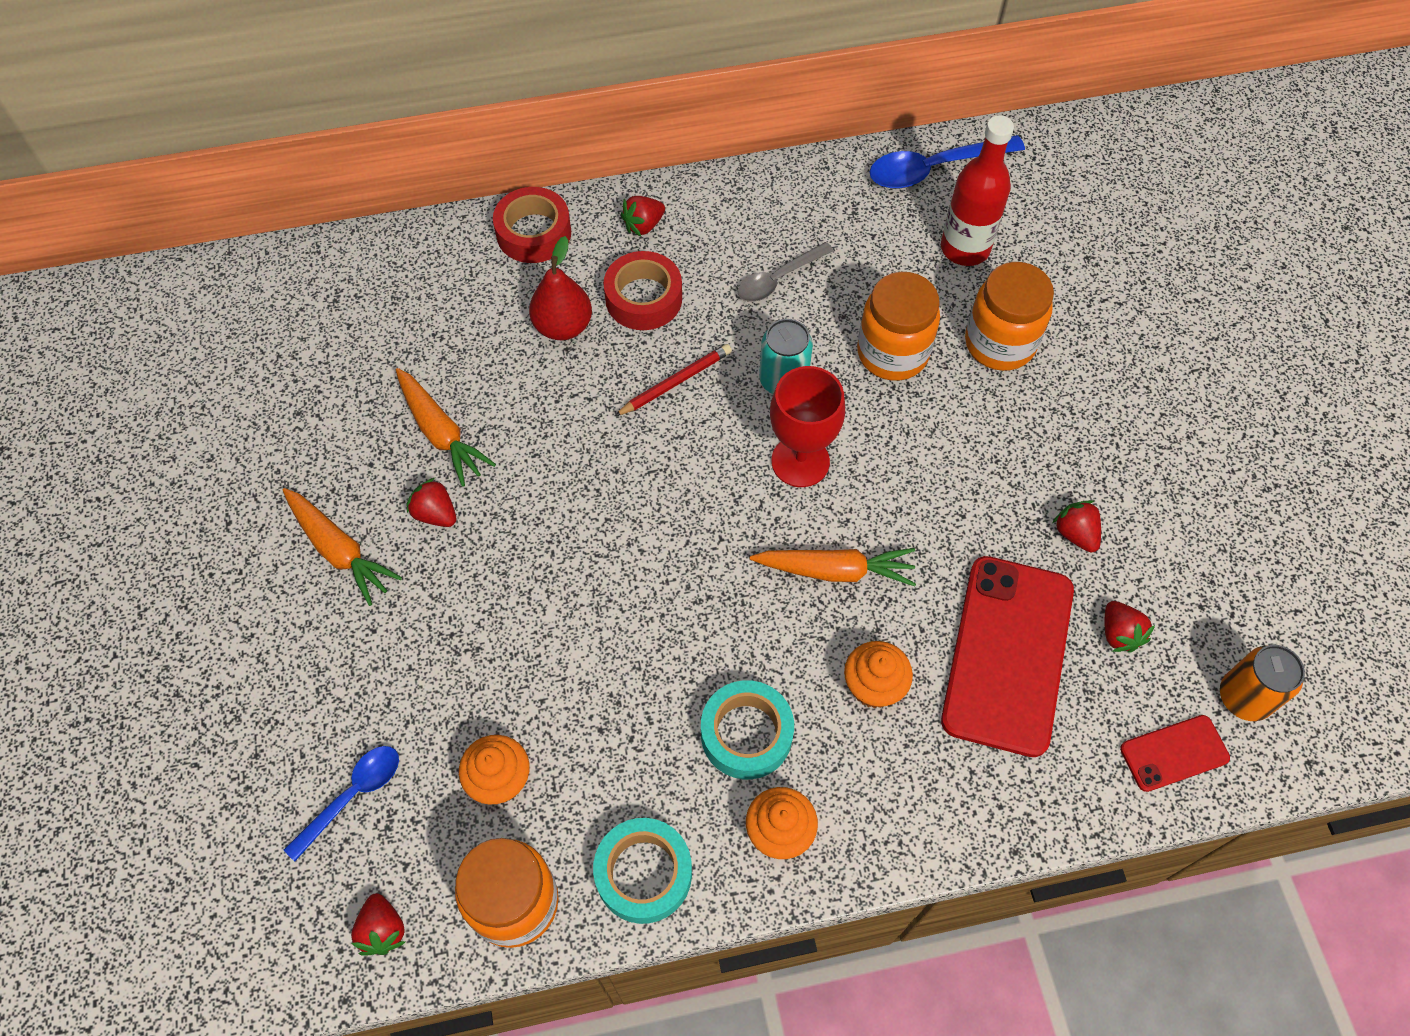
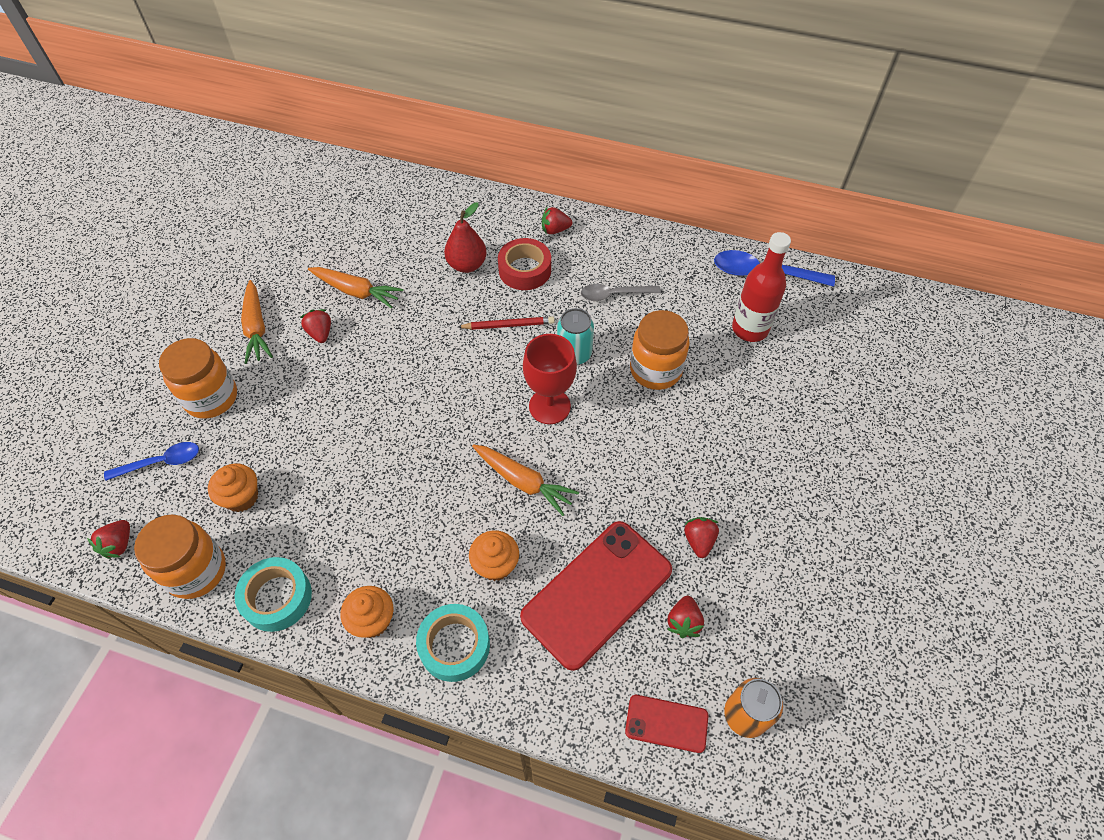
camera: 30 degrees right, 5 degrees down
(441, 433) = (356, 291): orange carrot -> orange carrot turned 60 degrees counterclockwise
(534, 233) = (488, 207): red tape -> none
(746, 734) = (397, 550): turquoise tape -> turquoise tape (454, 645)
(999, 343) = (732, 397): orange jar -> orange jar (211, 398)

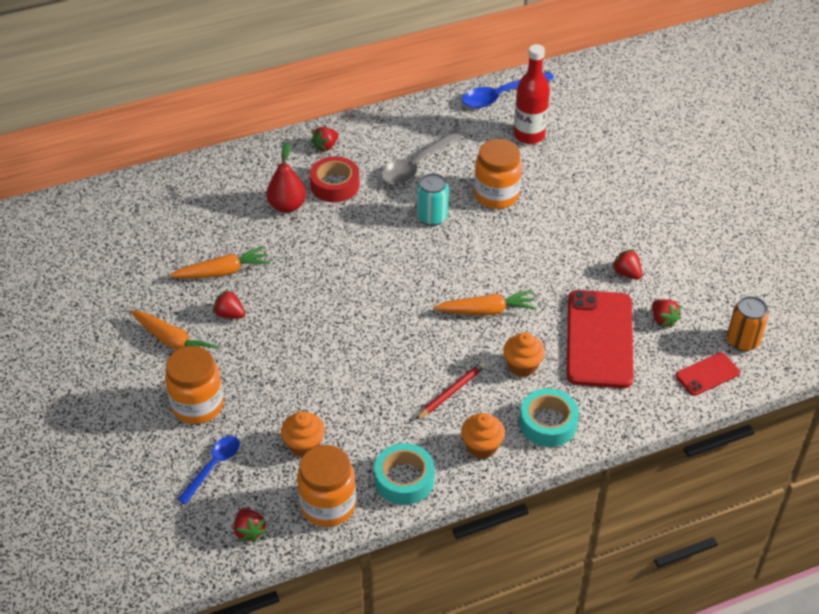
camera: 40 degrees left, 10 degrees down
(508, 325) = (365, 226): red pencil -> red pencil (451, 392)
(549, 406) = (452, 258): red goblet -> none
(614, 295) = (417, 165): grey spoon -> grey spoon, size x1.52

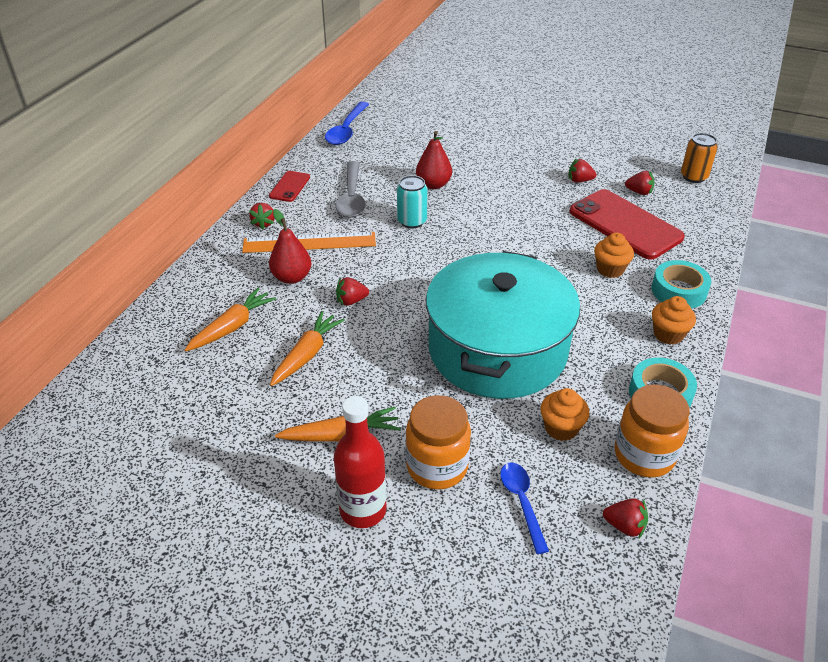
camera: 45 degrees left, 5 degrees down
(230, 314) = (360, 380): red strawberry -> red strawberry (351, 301)
(335, 185) = (309, 243): red tape -> orange ruler
(344, 361) = (497, 349): none -> turquoise pot
(451, 392) = (596, 315): red pencil -> none
(486, 311) = (536, 253): orange carrot -> orange carrot (232, 327)
(496, 195) = (433, 184): orange jar -> red pear
(529, 135) = (400, 142): red bottle -> red bottle (363, 510)
(707, 374) = (707, 204): red phone -> red phone (289, 186)

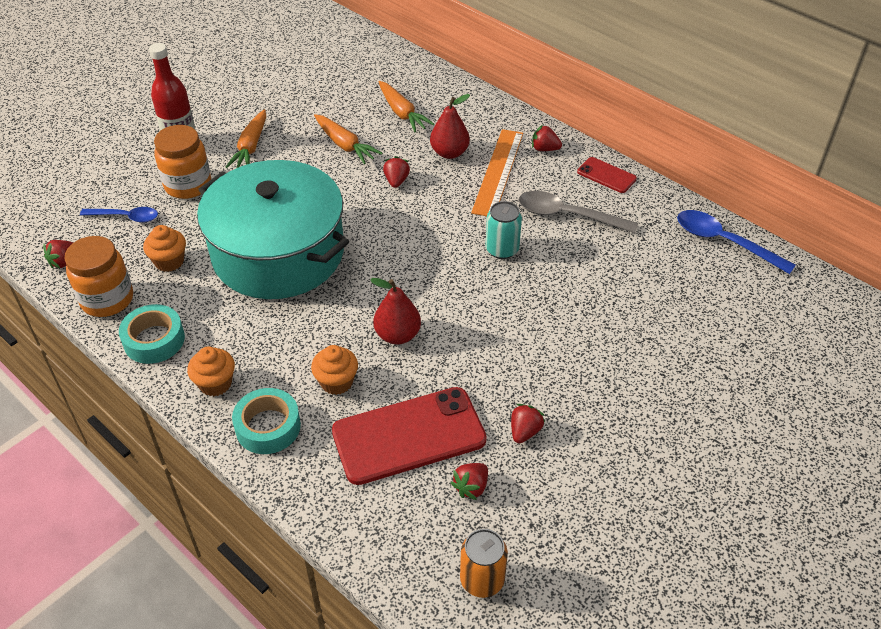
camera: 110 degrees right, 5 degrees up
(433, 184) = (569, 286): red pear -> red pear (397, 335)

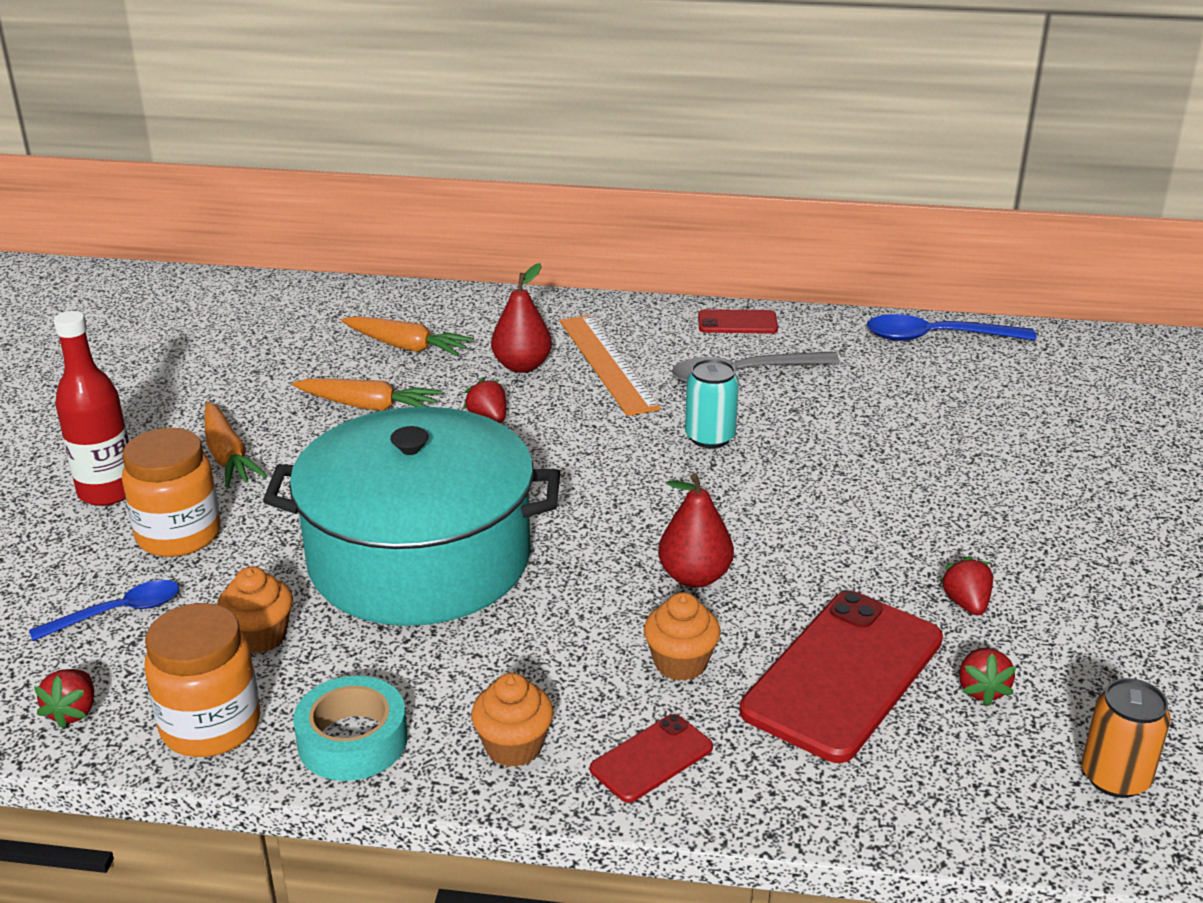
camera: 35 degrees left, 15 degrees down
(268, 427) = (651, 758): turquoise tape -> red phone
(544, 149) = (634, 322): red strawberry -> none

